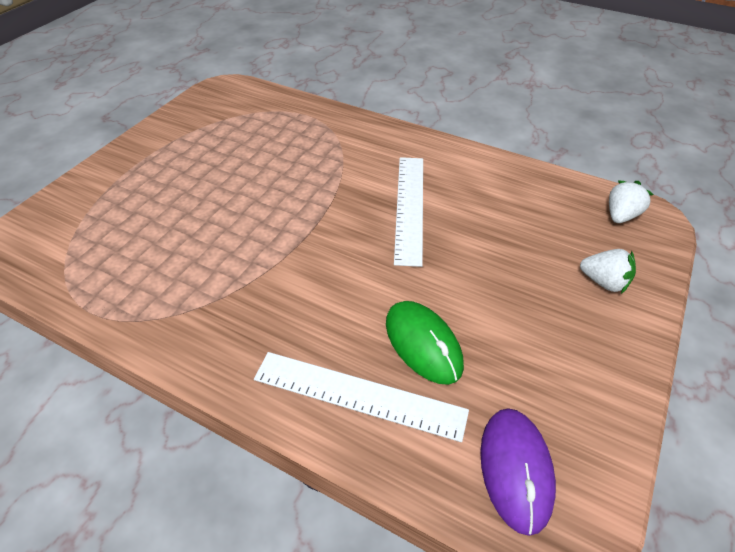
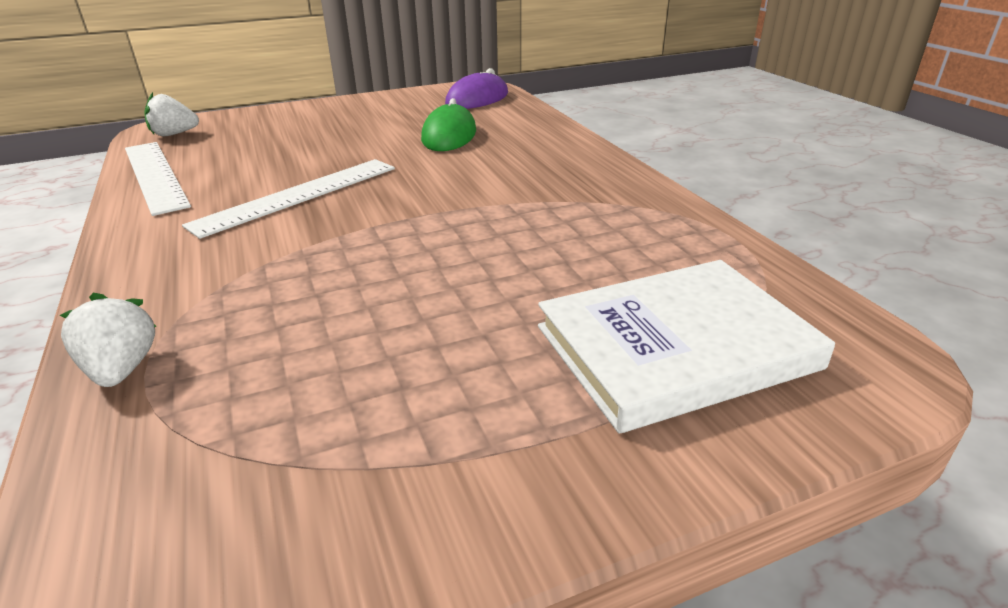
camera: 140 degrees left, 15 degrees down
(108, 210) = (675, 347): none -> white book
(359, 394) = (524, 133): white ruler -> white ruler (154, 175)
(603, 282) = (281, 119): white strawberry -> white strawberry (122, 369)

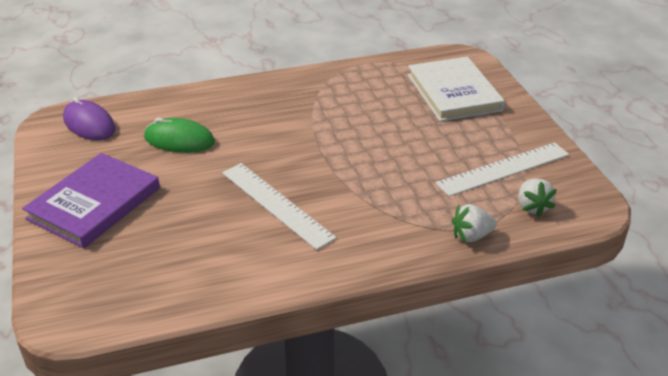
camera: 85 degrees left, 5 degrees up
(154, 175) = (209, 289): white ruler -> white ruler (503, 169)
(174, 134) = (94, 303): white strawberry -> white strawberry (532, 207)
(332, 117) = (94, 203): none -> purple book

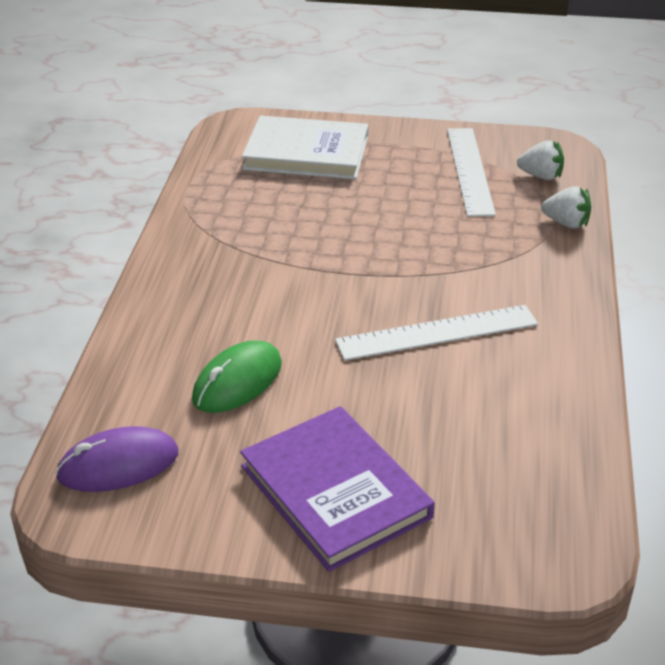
camera: 65 degrees left, 0 degrees up
(471, 236) = (566, 223): white strawberry -> white strawberry turned 75 degrees counterclockwise

